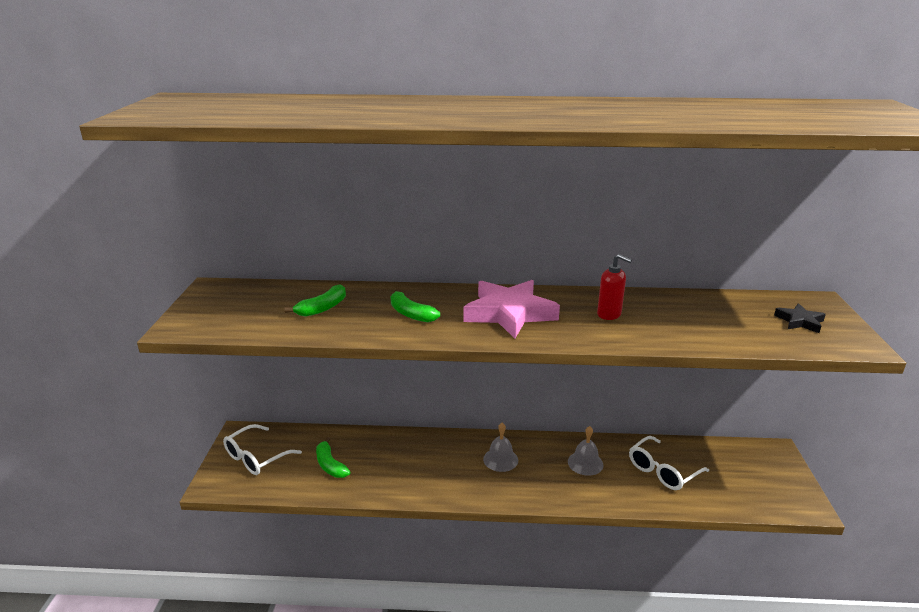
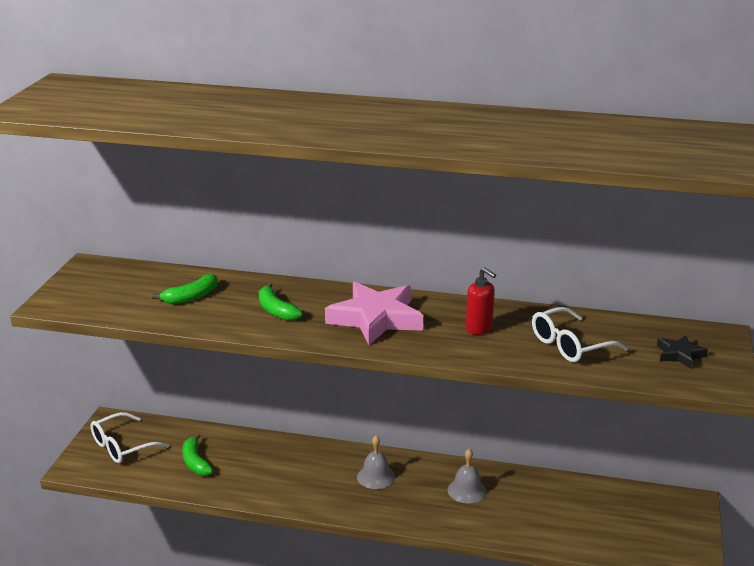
camera: 10 degrees right, 0 degrees up
(663, 471) = (550, 508): white glasses -> white glasses (570, 345)

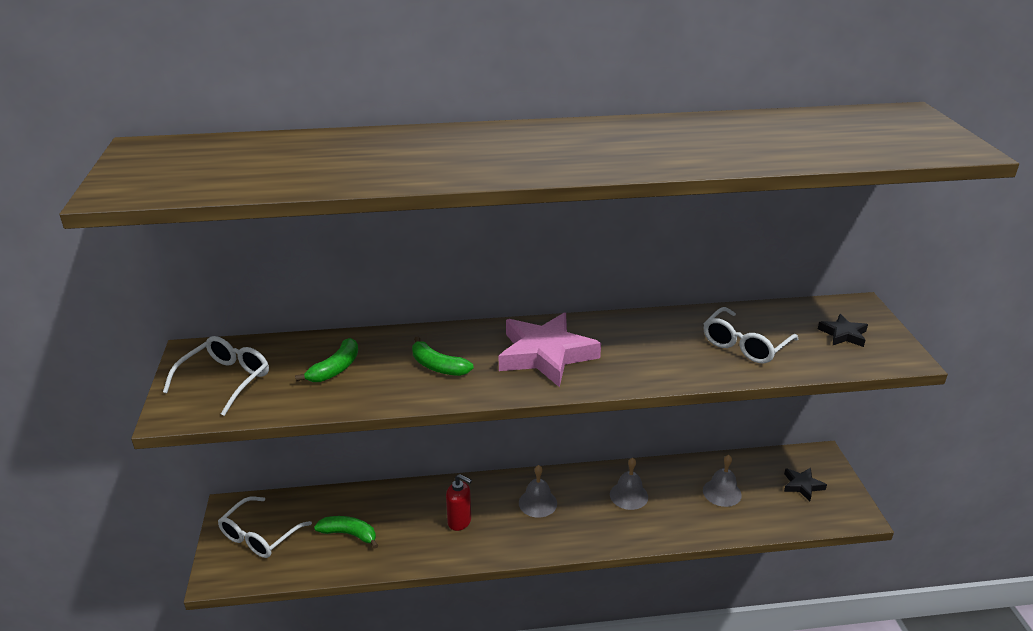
camera: 20 degrees left, 5 degrees up
(101, 289) = (225, 380): none -> white glasses
(195, 462) = (349, 534): green banana -> green banana turned 150 degrees clockwise
(479, 329) = (651, 345): red soap dispenser -> red soap dispenser (460, 522)
(562, 509) = (722, 492): none -> grey bell
(652, 523) = (802, 485): none -> black star

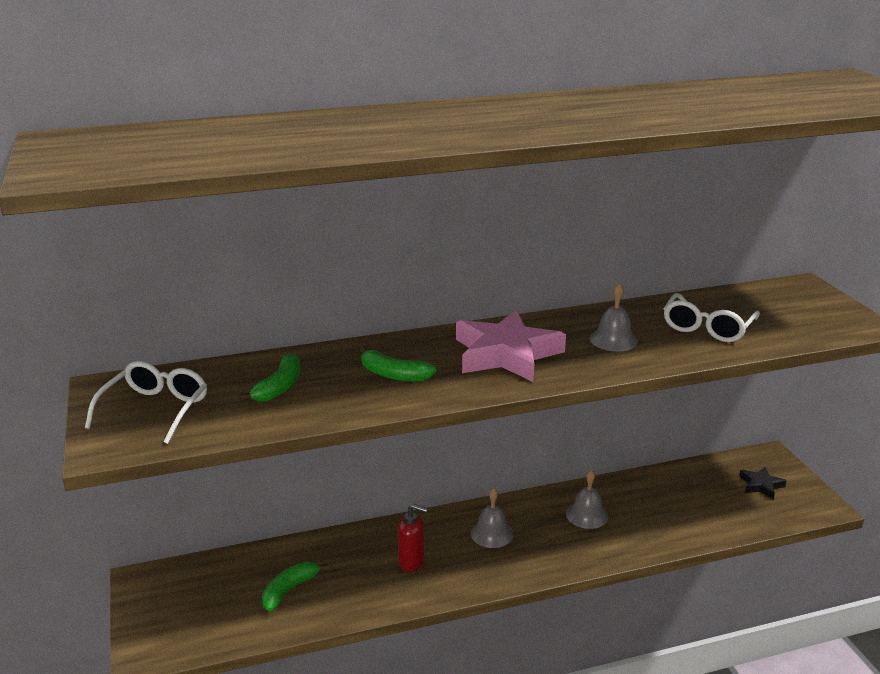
camera: 10 degrees left, 5 degrees down
(260, 536) = (184, 604): white glasses -> none
(349, 534) = (289, 590): green banana -> green banana turned 60 degrees counterclockwise
(722, 492) = (682, 501): grey bell -> grey bell (613, 340)
(843, 334) = (799, 310): black star -> none

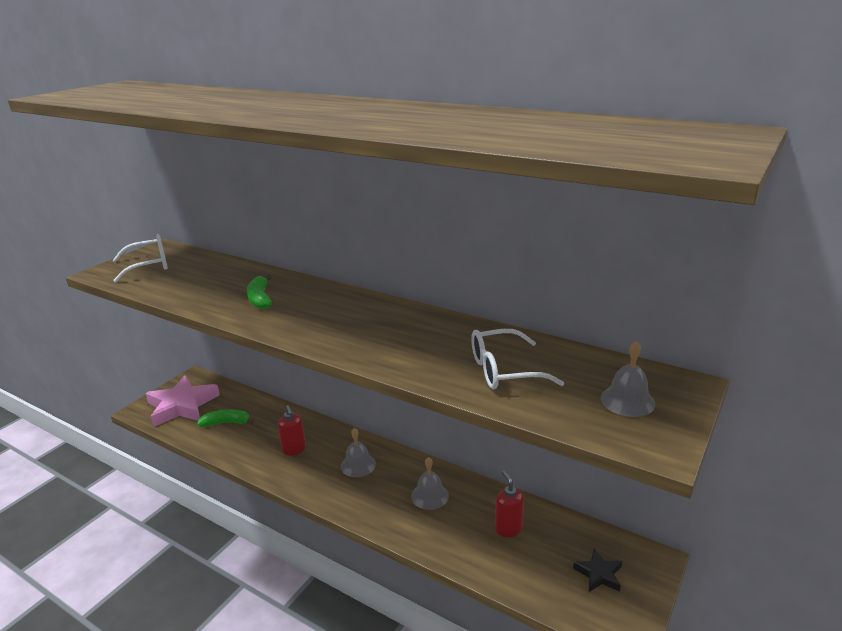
camera: 50 degrees right, 0 degrees up
(279, 387) = (206, 279): green banana -> none
(506, 354) = (336, 317): pink star -> pink star (182, 405)
(613, 340) = (417, 342): grey bell -> grey bell (627, 400)
(672, 498) = (508, 529): none -> red soap dispenser

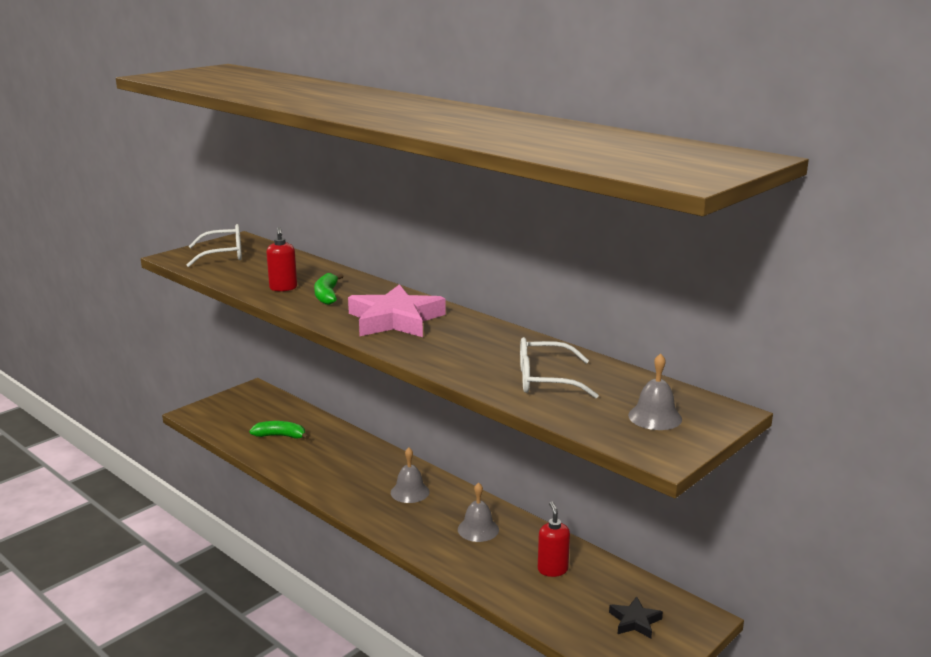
camera: 10 degrees right, 5 degrees down
(182, 405) = (237, 414): pink star -> pink star (395, 320)
(294, 450) = (346, 469): red soap dispenser -> red soap dispenser (283, 288)

